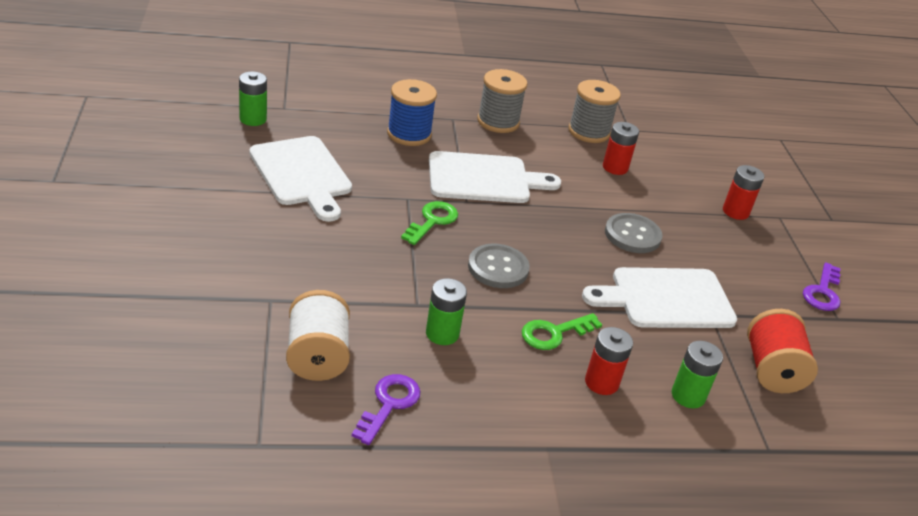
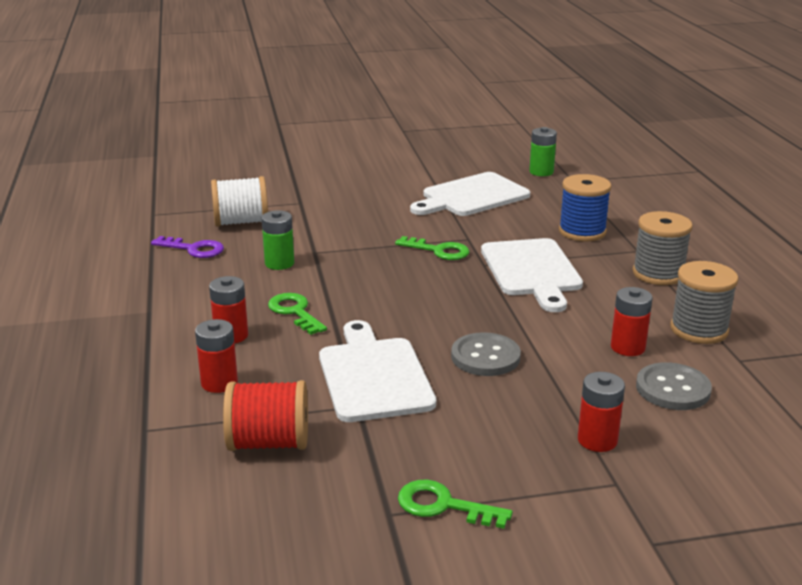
camera: 90 degrees right, 10 degrees down
(498, 268) = (382, 283): grey button -> grey button (673, 389)
(688, 396) = (219, 383): green battery -> red battery
(823, 292) = (444, 506): purple key -> green key

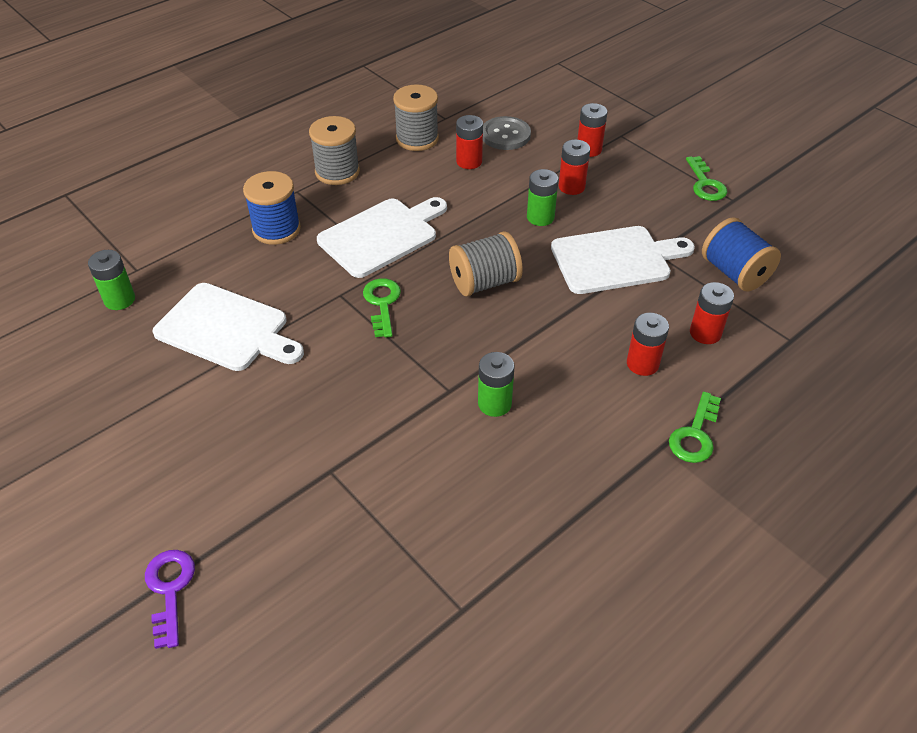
camera: 120 degrees left, 20 degrees up
(193, 249) = (520, 496): purple key -> purple key (170, 590)
(241, 222) = (423, 495): white spool -> none
(269, 443) = (734, 273): red spool -> blue spool
(295, 312) = (571, 344): green key -> green key (695, 434)
(373, 376) = (615, 259): white cutting board -> white cutting board turned 150 degrees counterclockwise
(416, 298) = (484, 282): none -> grey spool
(485, 357) = (540, 217): grey button -> green battery
(525, 396) = (571, 187): none -> red battery

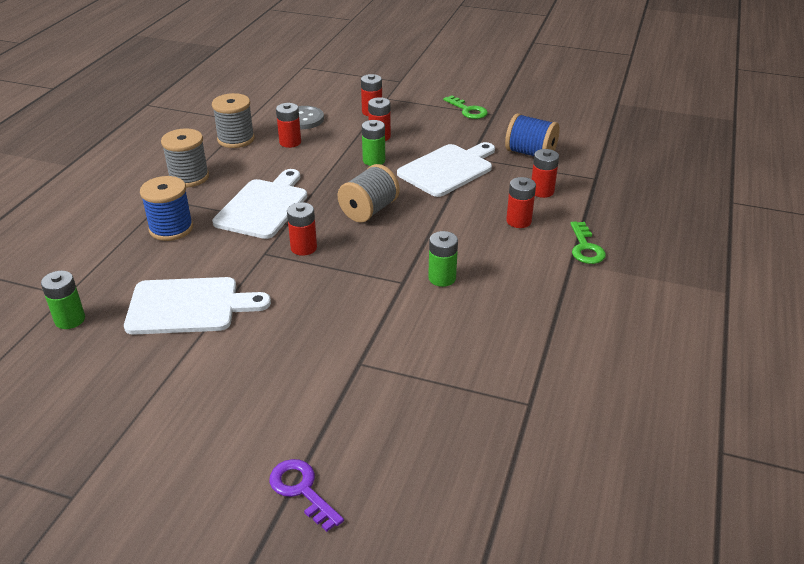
camera: 30 degrees left, 10 degrees down
(382, 304) = (303, 248): green key -> red battery

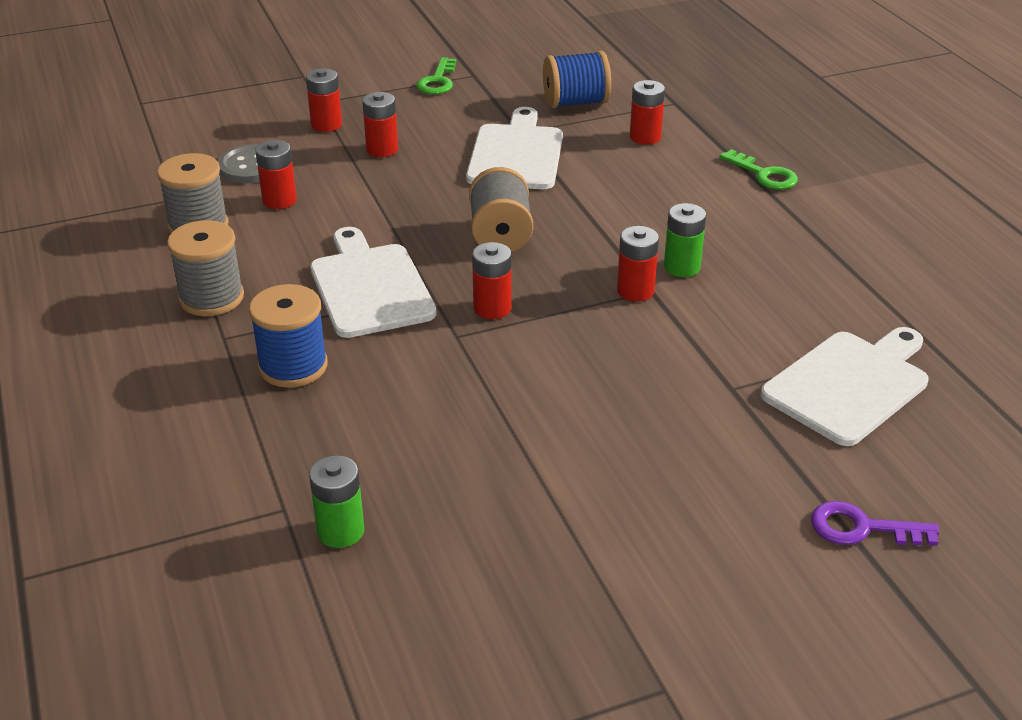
camera: 40 degrees left, 0 degrees up
(189, 306) = (464, 435): white cutting board -> white cutting board (849, 384)
(374, 160) = (418, 179): green battery -> none
(468, 110) = (438, 81): green key -> green key turned 90 degrees clockwise
(518, 221) = (668, 177): red battery -> red battery (635, 291)

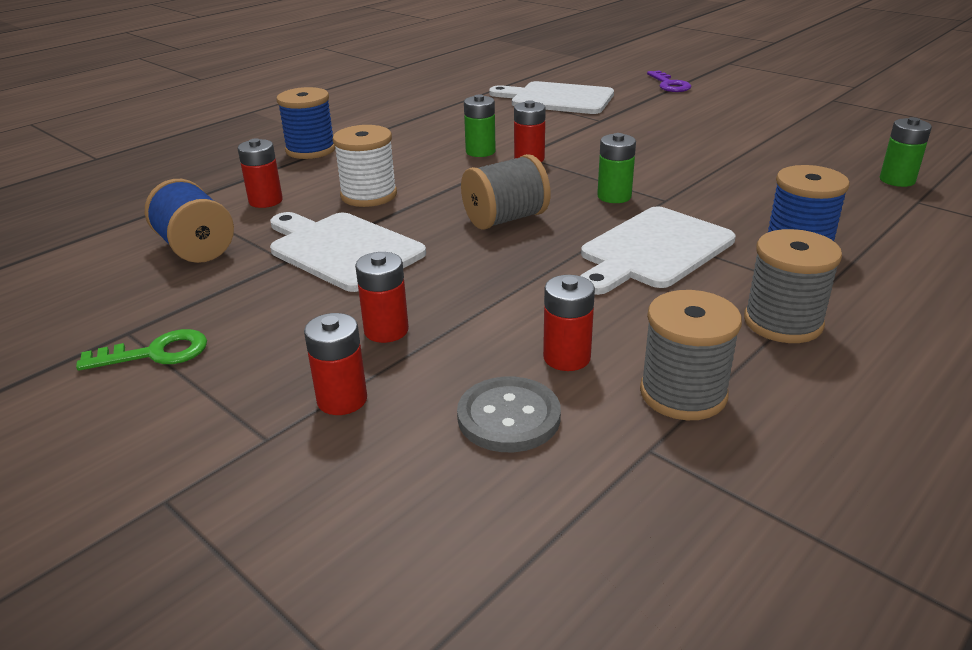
camera: 115 degrees left, 5 degrees down
(492, 308) = (614, 196): red battery -> green battery
(516, 154) = (342, 249): white cutting board -> white cutting board turned 60 degrees clockwise
(615, 183) = (369, 195): none -> white spool
(763, 174) = (310, 150): green key -> blue spool

